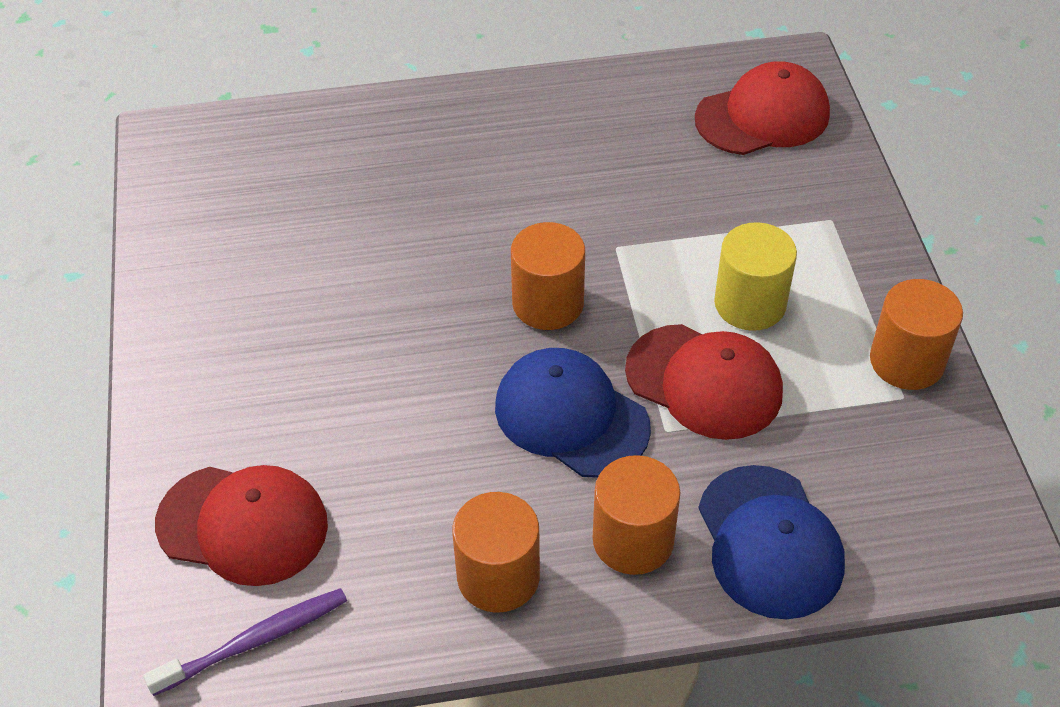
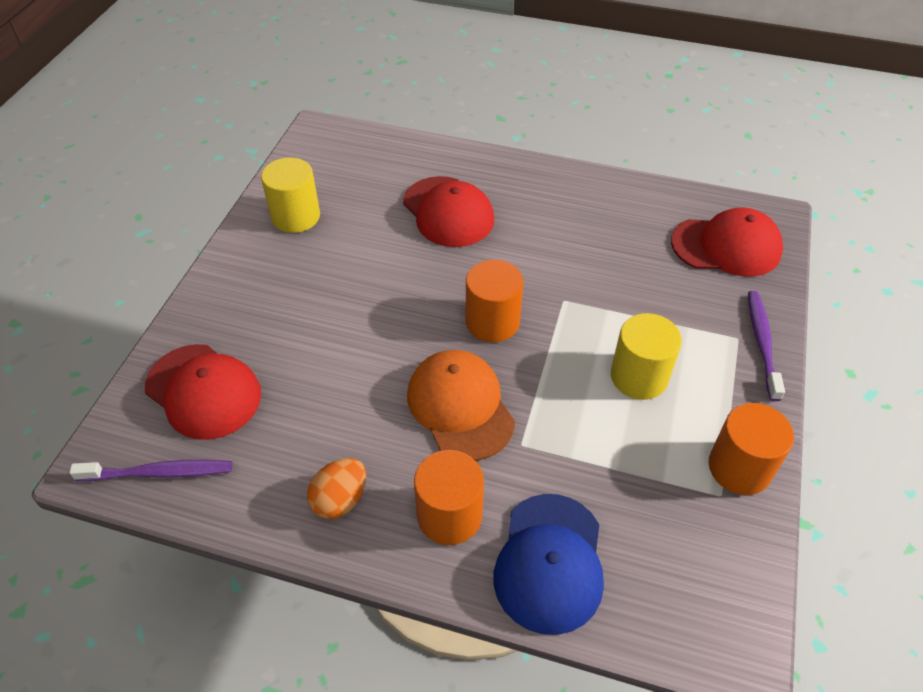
camera: 25 degrees right, 0 degrees up
(212, 262) = (296, 216): none -> yellow cylinder
(498, 576) = (340, 500): orange cylinder -> orange egg
(571, 416) = (460, 407): blue cap -> orange cap
(704, 382) = (571, 420): red cap -> red cap (448, 212)
(859, 216) = (762, 343): none -> purple toothbrush

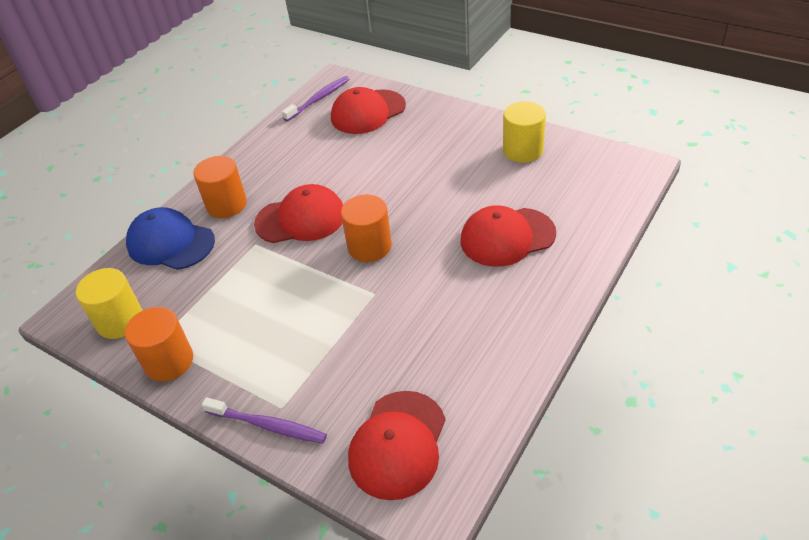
camera: 110 degrees right, 5 degrees down
(158, 473) = (318, 99): purple toothbrush -> purple toothbrush turned 150 degrees counterclockwise
(340, 500) = (263, 162): orange egg -> none
(460, 407) = (301, 219): orange cap -> red cap
(639, 377) = (277, 323): yellow cylinder -> yellow cylinder (120, 321)

